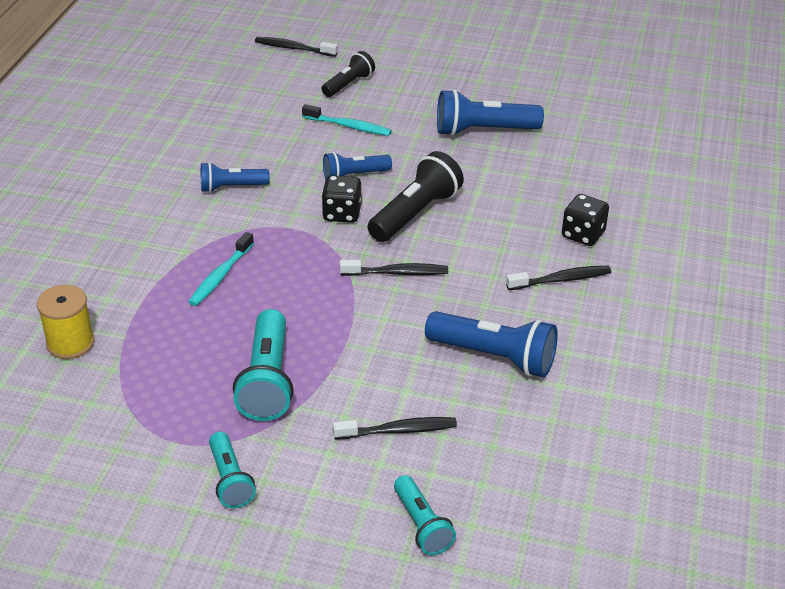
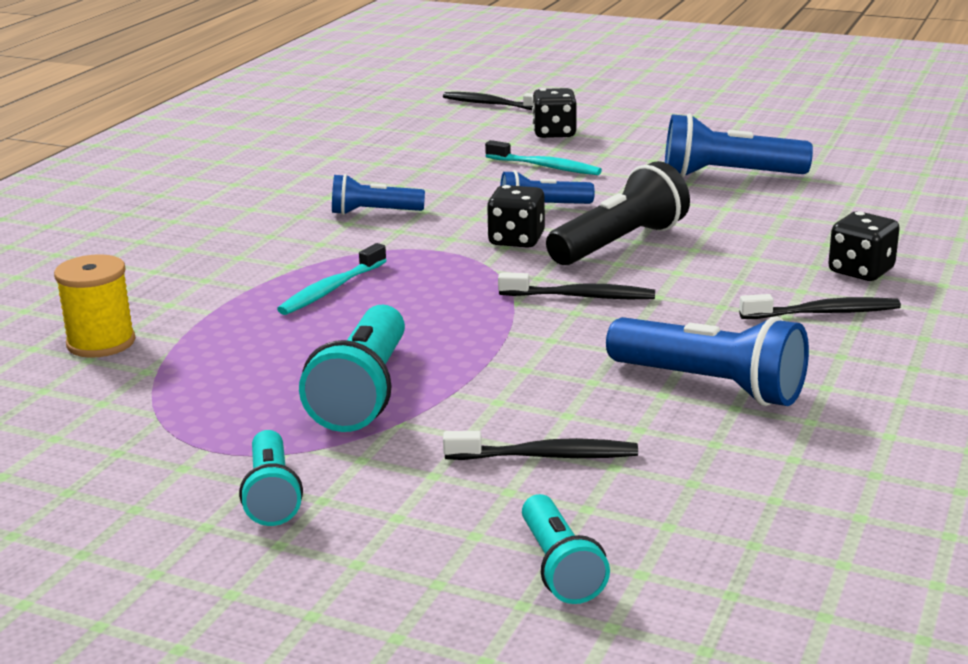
camera: 10 degrees right, 15 degrees down
(348, 84) = (554, 133): black flashlight -> black dice

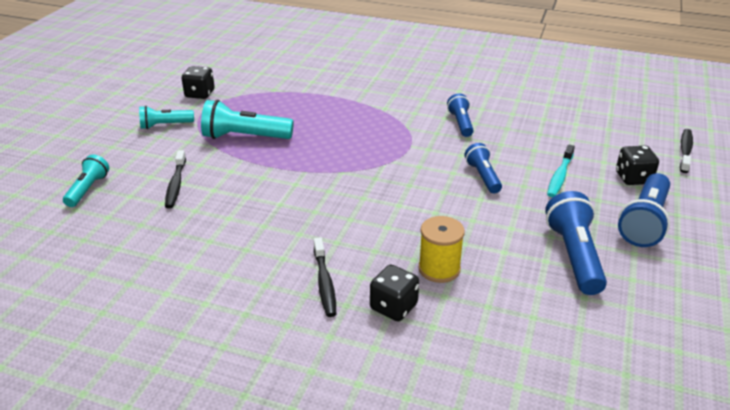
camera: 85 degrees right, 10 degrees up
(101, 343) = (300, 77): yellow spool -> yellow spool (439, 269)
(331, 289) = (355, 120): turquoise toothbrush -> none
(516, 240) = (428, 169): black dice -> black dice (200, 94)
(559, 567) = (88, 189): turquoise flashlight -> turquoise flashlight turned 120 degrees clockwise
(581, 297) = (348, 192): black toothbrush -> none
(619, 244) = (428, 205): black flashlight -> none
(710, 386) = (234, 233): blue flashlight -> blue flashlight (644, 222)

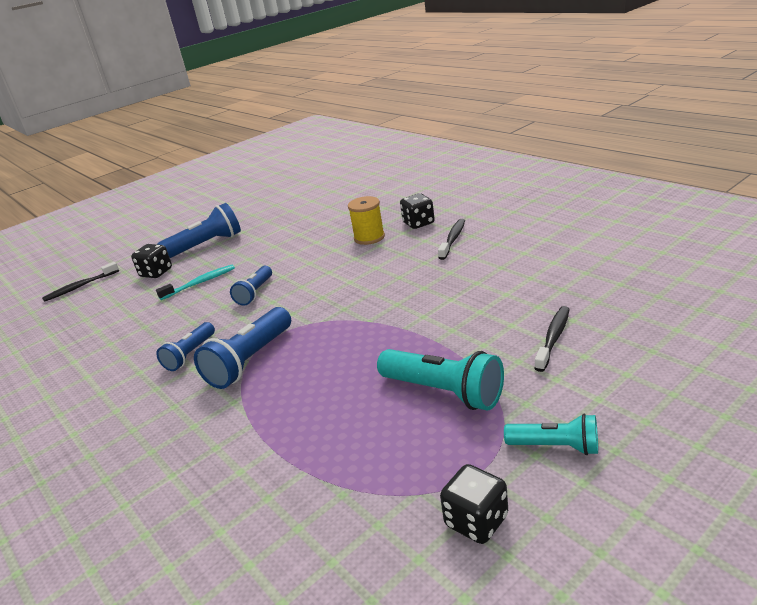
camera: 145 degrees left, 5 degrees down
(88, 189) = (667, 351): turquoise flashlight -> none
(574, 256) = (279, 234): blue flashlight -> blue flashlight (250, 360)

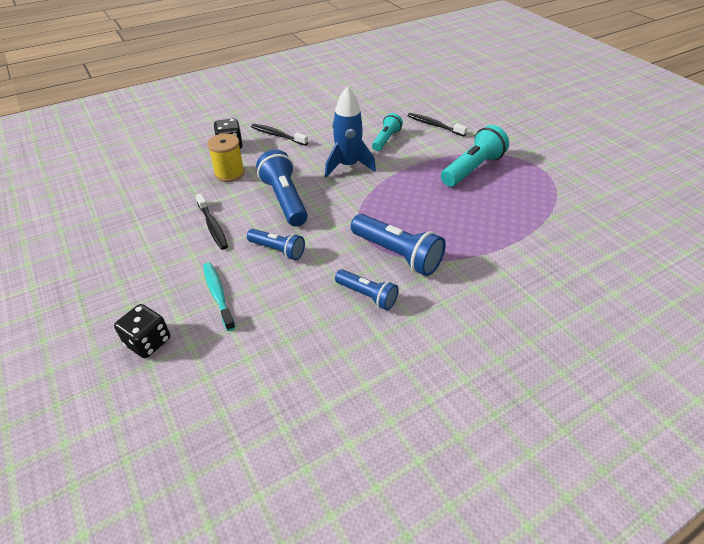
camera: 85 degrees left, 15 degrees up
(80, 287) = (106, 440): black toothbrush -> black toothbrush (212, 226)
(206, 245) = (114, 293): blue flashlight -> blue flashlight (285, 199)
(410, 294) = (348, 165): none -> blue rocket
(476, 521) = (576, 175): black dice -> none
(555, 446) = (527, 144): turquoise flashlight -> turquoise flashlight (386, 139)

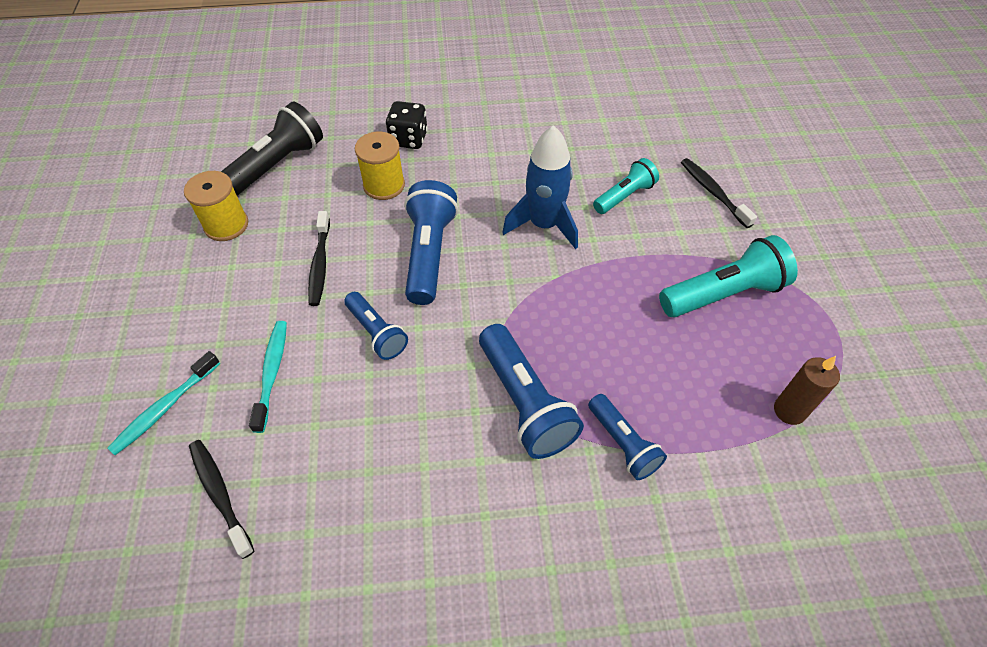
camera: 25 degrees right, 10 degrees up
(126, 225) = (226, 225): none -> yellow spool
(143, 182) = (277, 165): none -> black flashlight
(148, 342) = (164, 408): black dice -> turquoise toothbrush
(277, 135) = (478, 140): black toothbrush -> black toothbrush (220, 494)
(367, 295) = (447, 453): blue flashlight -> blue flashlight (623, 443)
(542, 210) = (789, 410): none -> brown candle

